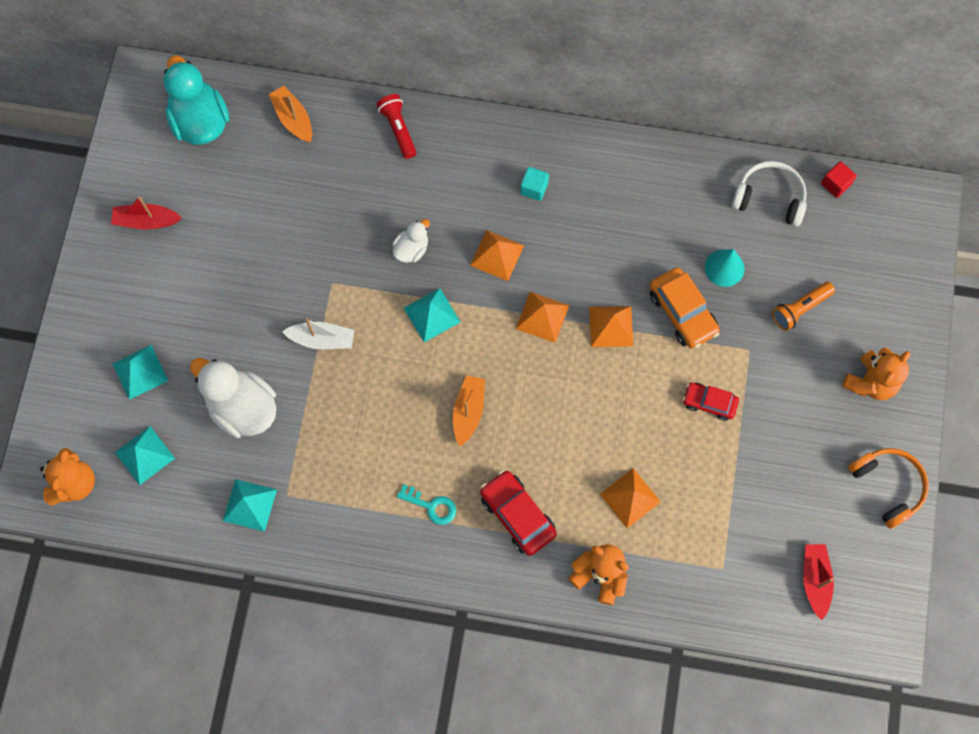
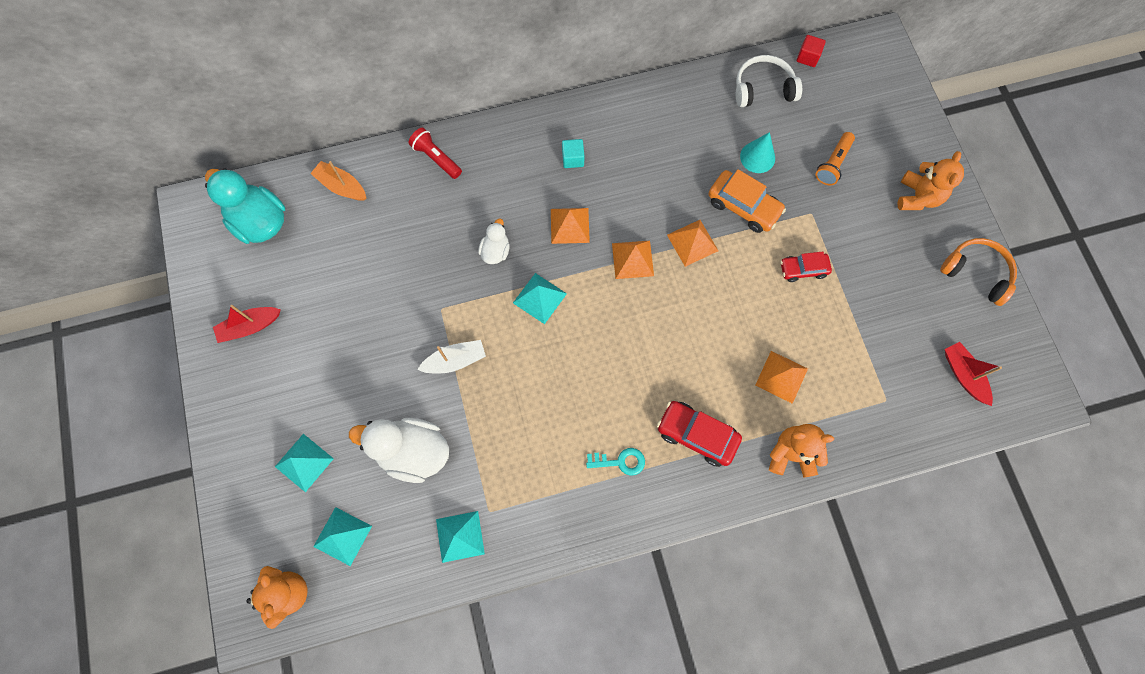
camera: 25 degrees left, 0 degrees up
(468, 411) = (611, 365): orange boat -> none

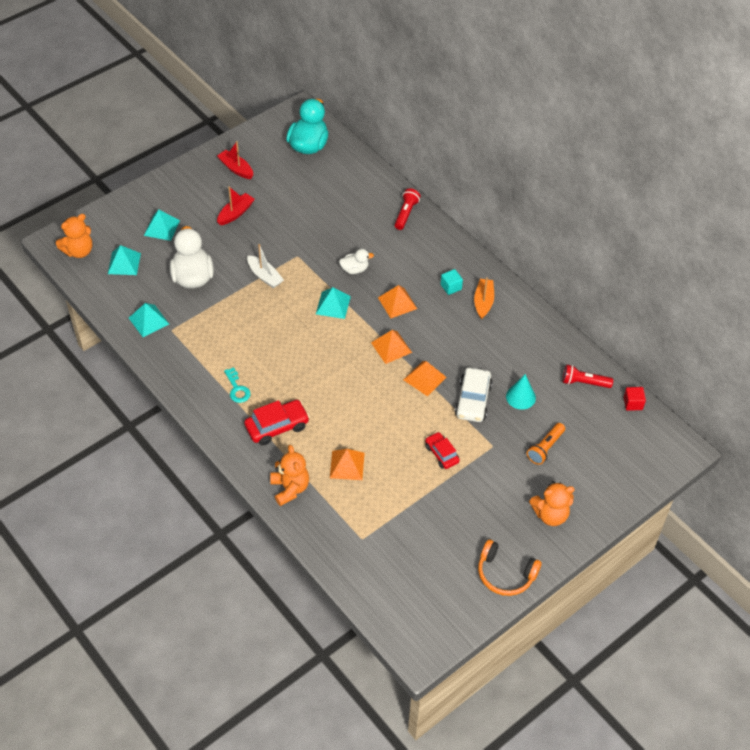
camera: 65 degrees right, 20 degrees down
(341, 186) = (356, 174): orange boat -> orange boat (483, 302)
(696, 435) = (277, 427): red car -> red car turned 60 degrees clockwise
(743, 206) = (473, 400): orange car -> white car
(763, 88) = (584, 382): white headphones -> red flashlight
(833, 164) = (545, 448): orange flashlight -> orange flashlight turned 60 degrees counterclockwise
(963, 375) = (409, 587): red boat -> red boat (235, 213)
(976, 273) = (505, 574): orange headphones -> orange headphones turned 105 degrees clockwise

